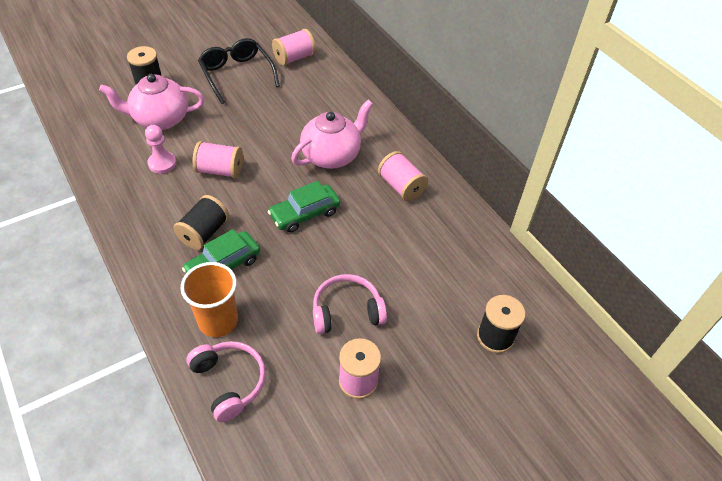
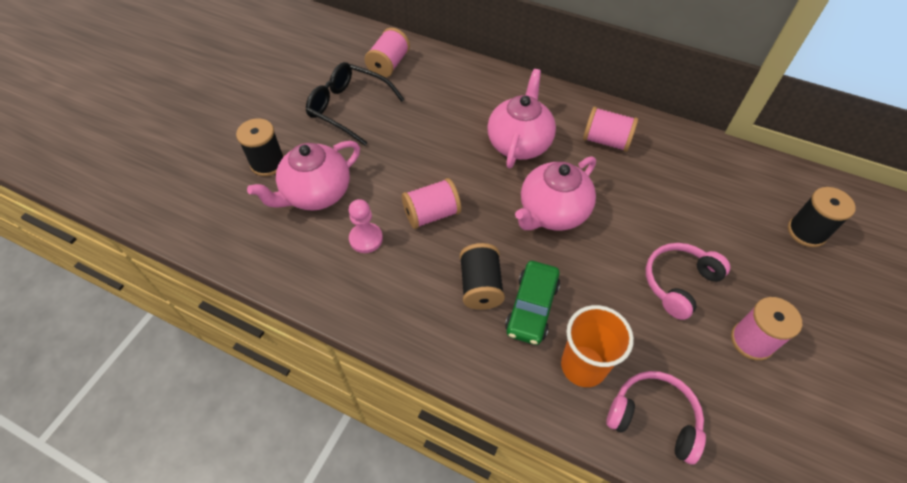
camera: 30 degrees left, 5 degrees up
(305, 214) = (552, 212): green car -> pink teapot

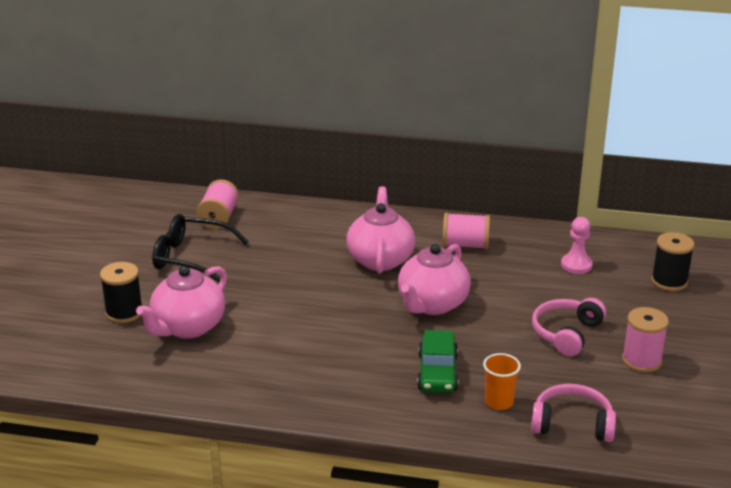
camera: 15 degrees left, 25 degrees down
(366, 239) = (255, 352): pink pawn -> pink pawn (576, 265)
(431, 214) = (314, 324): pink spool -> none
(480, 286) = (383, 366): black spool -> none
(583, 366) = (499, 402): orange cup -> orange cup, size x0.65

